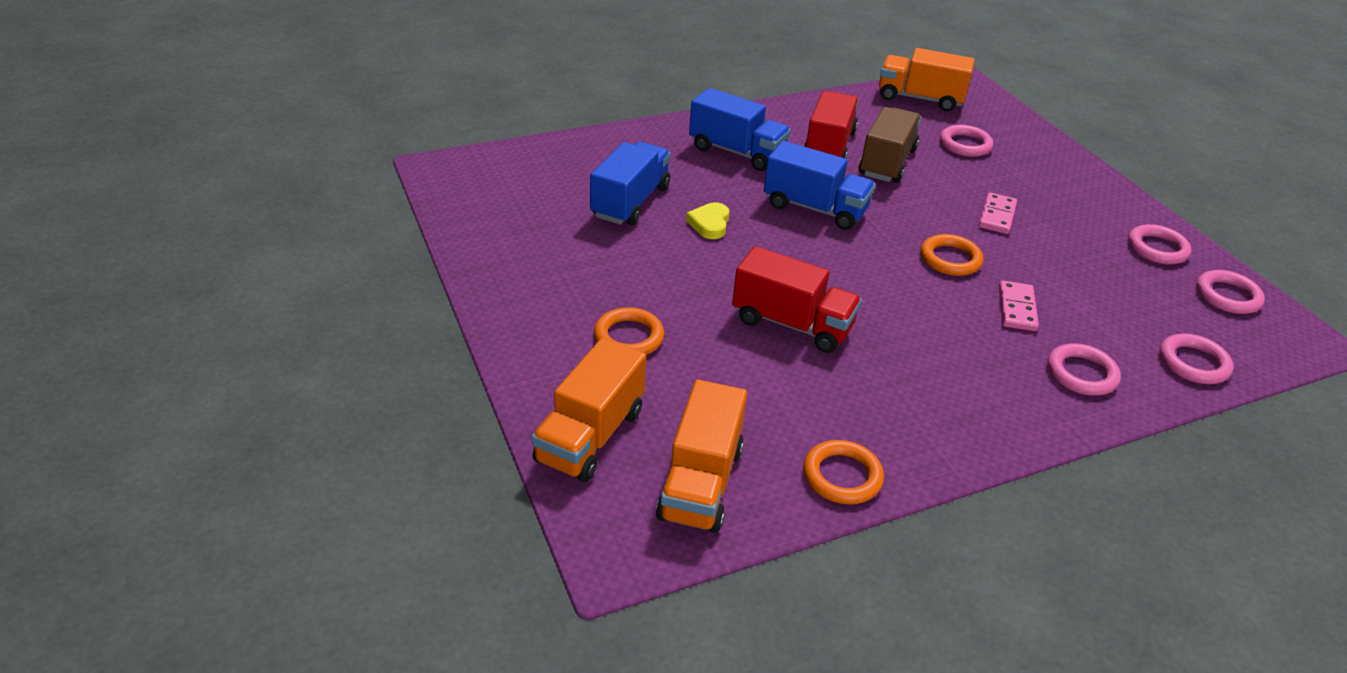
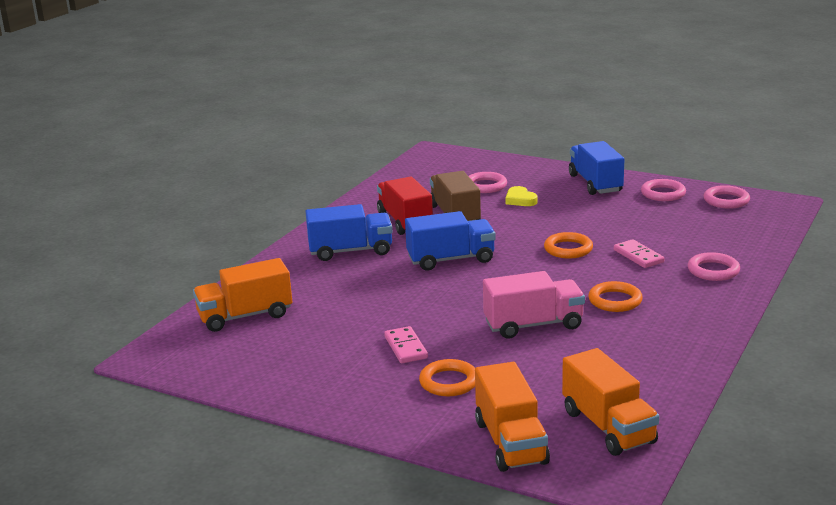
camera: 35 degrees left, 15 degrees down
(630, 202) = (326, 311): blue truck -> blue truck (595, 183)
(710, 224) = (399, 298): yellow heart -> yellow heart (520, 200)
(792, 324) = (533, 325): red truck -> pink truck
(842, 476) = (673, 381): orange ring -> orange ring (615, 301)
(920, 98) = (420, 171): orange truck -> orange truck (245, 316)
(997, 216) = (559, 215): pink domino -> pink domino (406, 347)
(1193, 363) = (754, 239): pink ring -> none

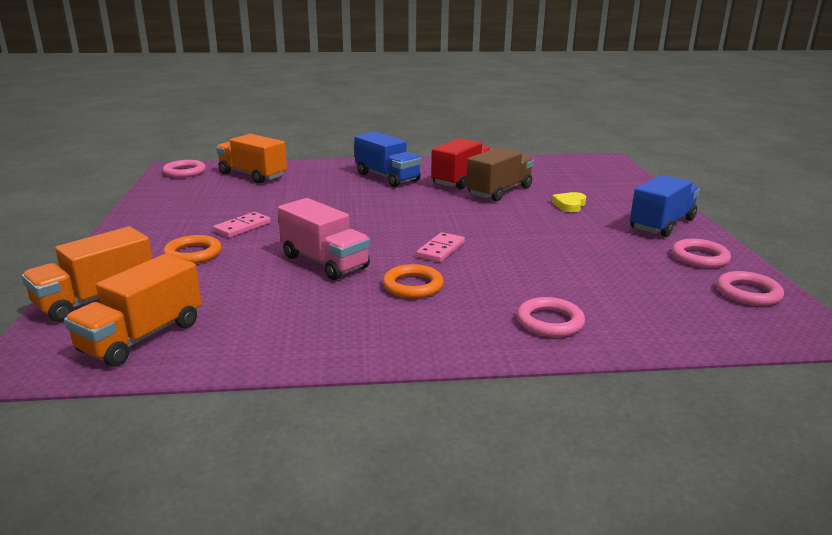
camera: 55 degrees right, 0 degrees up
(451, 259) = (414, 208): blue truck -> none
(485, 186) = (575, 188): pink ring -> pink ring (184, 172)
(568, 249) = (497, 243): orange ring -> none
(638, 256) = (528, 276): pink domino -> pink domino (440, 250)

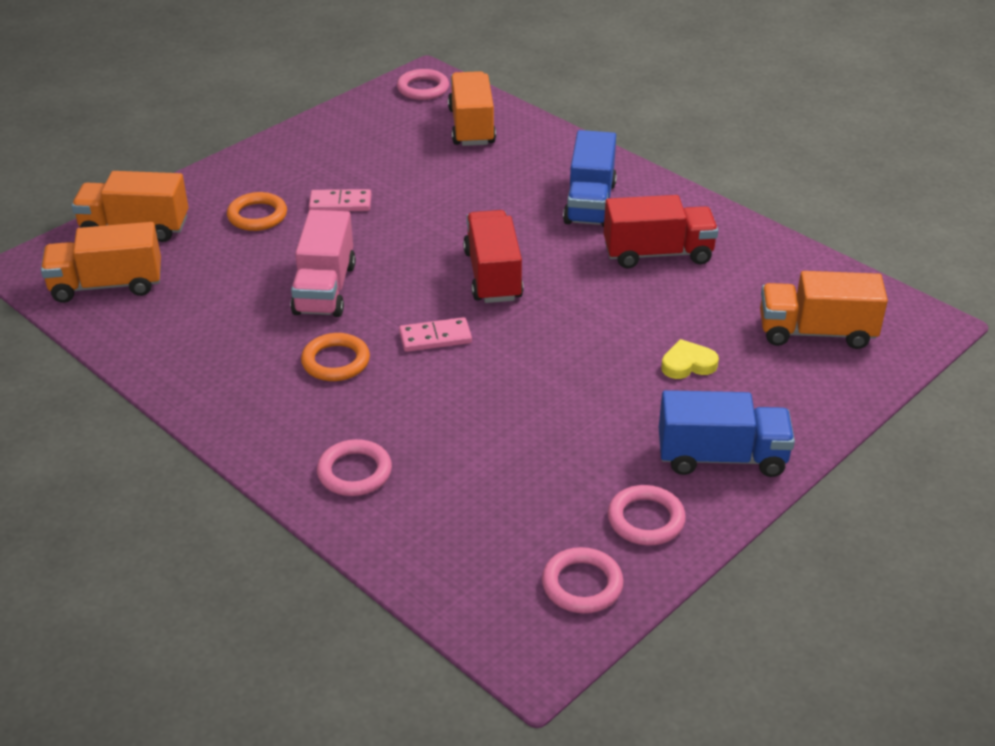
camera: 50 degrees right, 15 degrees up
(407, 216) = (493, 275): none -> red truck
(499, 191) = (659, 296): brown truck -> none
(582, 176) = (816, 332): none -> orange truck

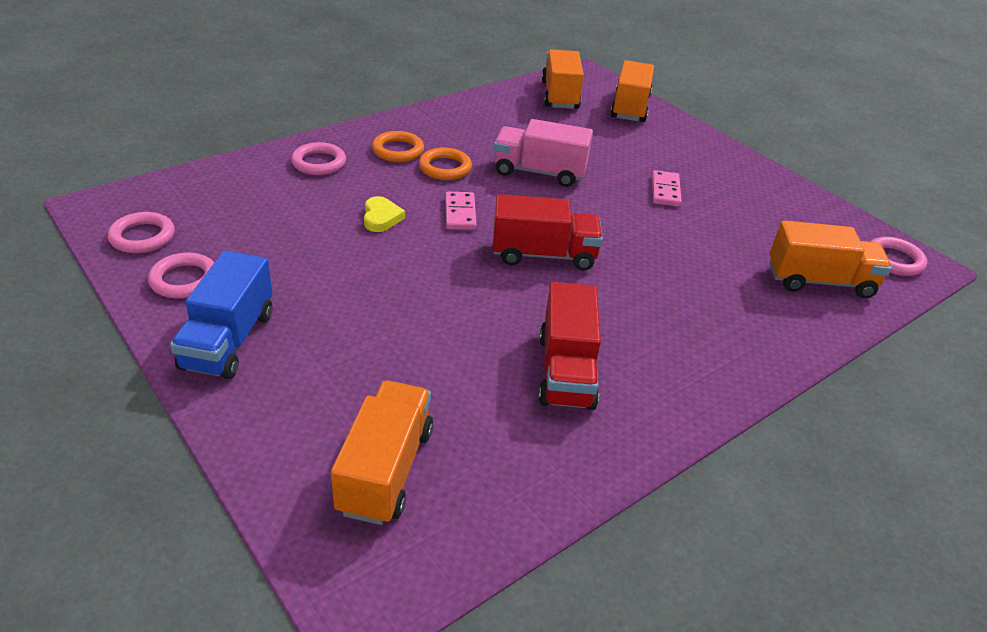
camera: 95 degrees right, 0 degrees up
(257, 216) = (646, 153): orange ring -> orange ring (398, 150)
(590, 203) = (669, 339): blue truck -> none
(688, 364) = (369, 350): yellow heart -> yellow heart (381, 218)

